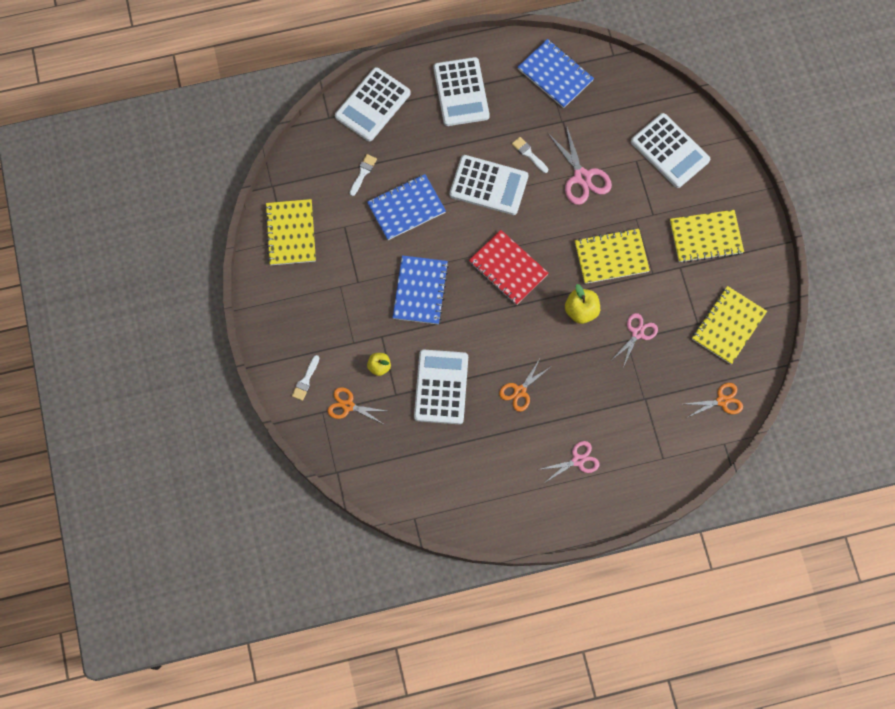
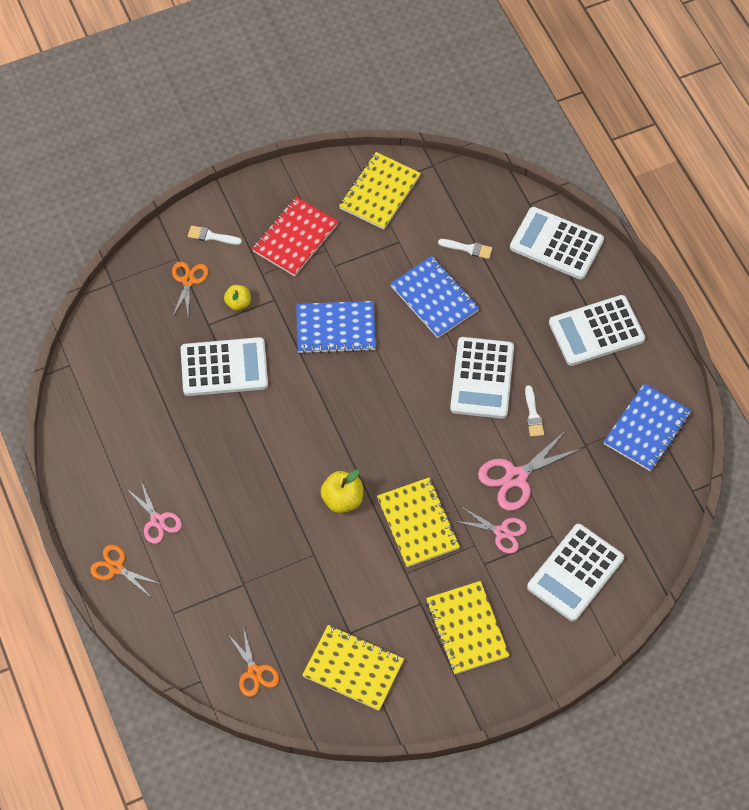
camera: 80 degrees right, 10 degrees down
(291, 233) = (380, 192): yellow notebook -> yellow notebook turned 45 degrees counterclockwise
(508, 268) = (381, 414): red notebook -> red notebook (295, 238)
(520, 391) = (232, 448): orange scissors -> orange scissors (116, 568)
(529, 154) = (533, 415): white brush -> white brush turned 135 degrees clockwise
(637, 333) = (325, 565): pink scissors -> pink scissors (502, 532)

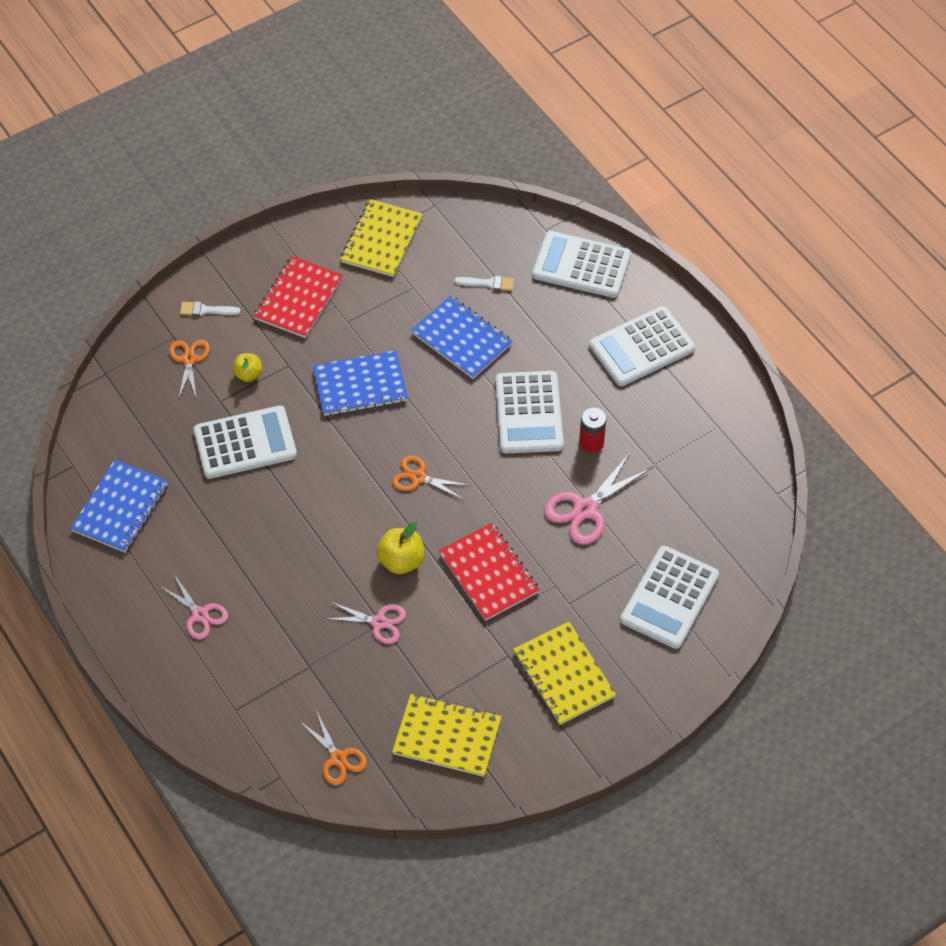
camera: 10 degrees left, 5 degrees down
(116, 568) = (162, 671): orange scissors -> orange scissors (418, 477)
(418, 523) = (488, 573): yellow notebook -> red notebook
(502, 532) = (581, 568): pink scissors -> pink scissors (379, 622)
(533, 415) = (591, 442): white brush -> red battery
(647, 428) = (715, 438): blue notebook -> blue notebook (120, 508)

